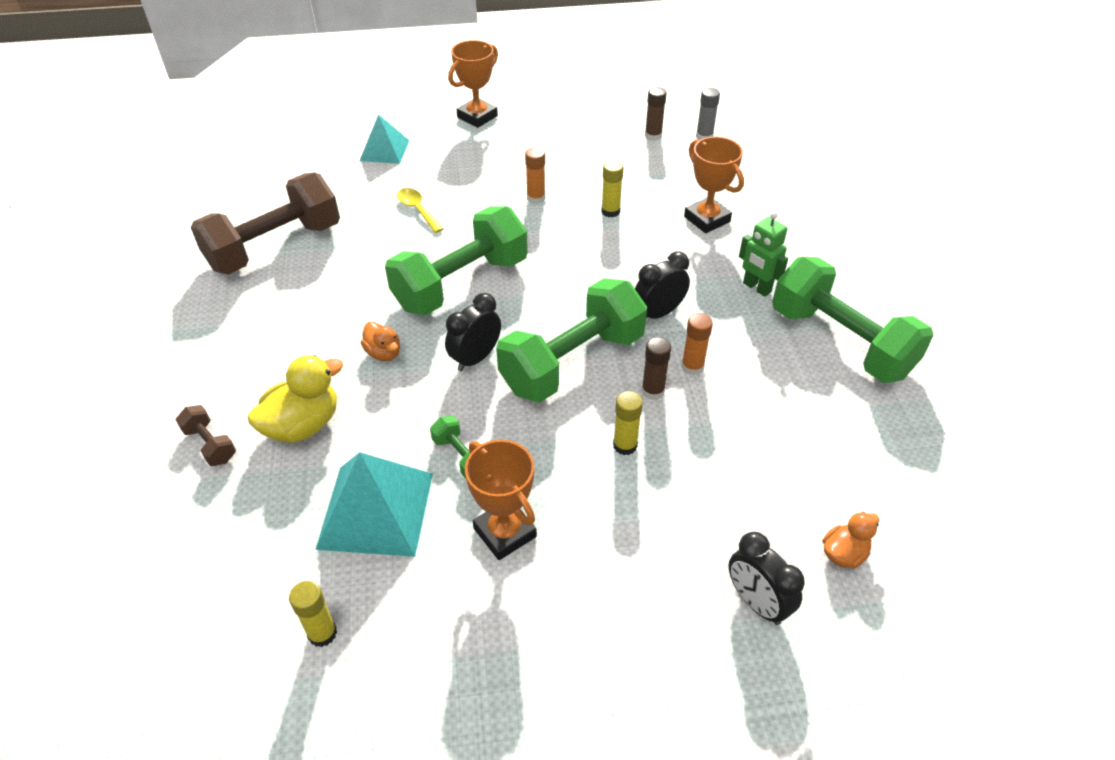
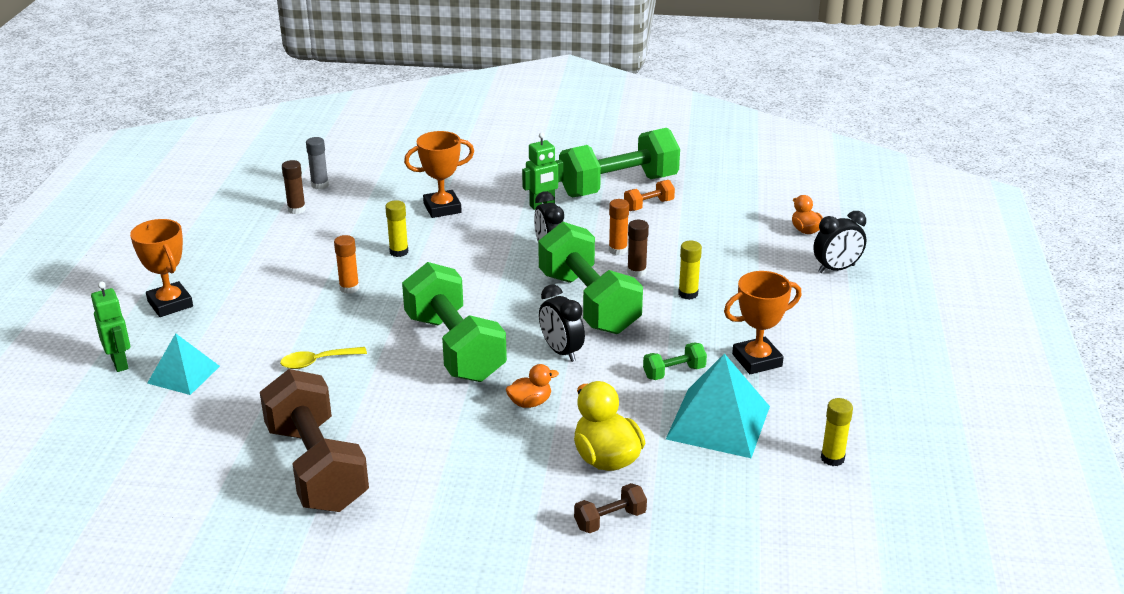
camera: 75 degrees left, 15 degrees down
(392, 119) = (120, 363): none -> green robot
(811, 377) = (648, 205): none -> orange dumbbell

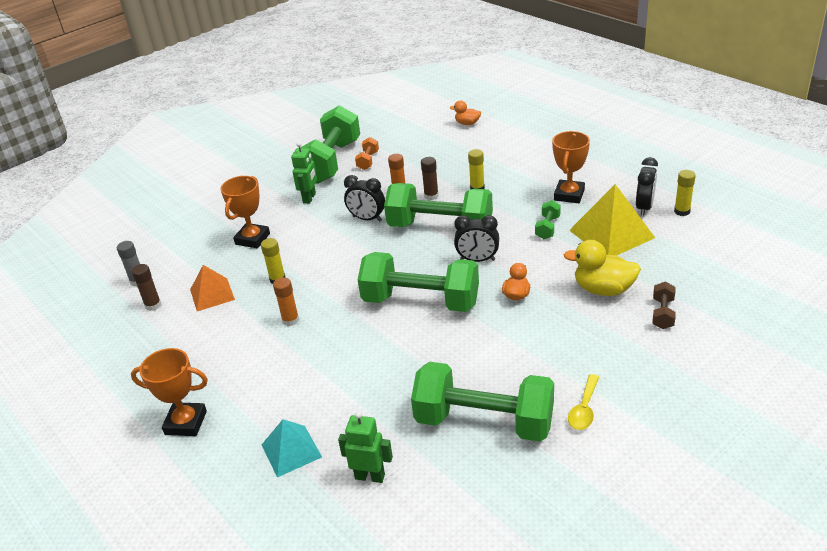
camera: 45 degrees left, 5 degrees up
(120, 363) = (230, 484): green robot -> green robot (370, 476)
(316, 467) = (484, 422): brown dumbbell -> green dumbbell
(317, 362) = (360, 372): yellow spoon -> yellow spoon (584, 409)
(341, 230) = (212, 294): none -> orange pyramid
(718, 422) = (611, 234): turquoise pyramid -> yellow pyramid
(836, 269) = (516, 131): black clock -> black clock (644, 207)

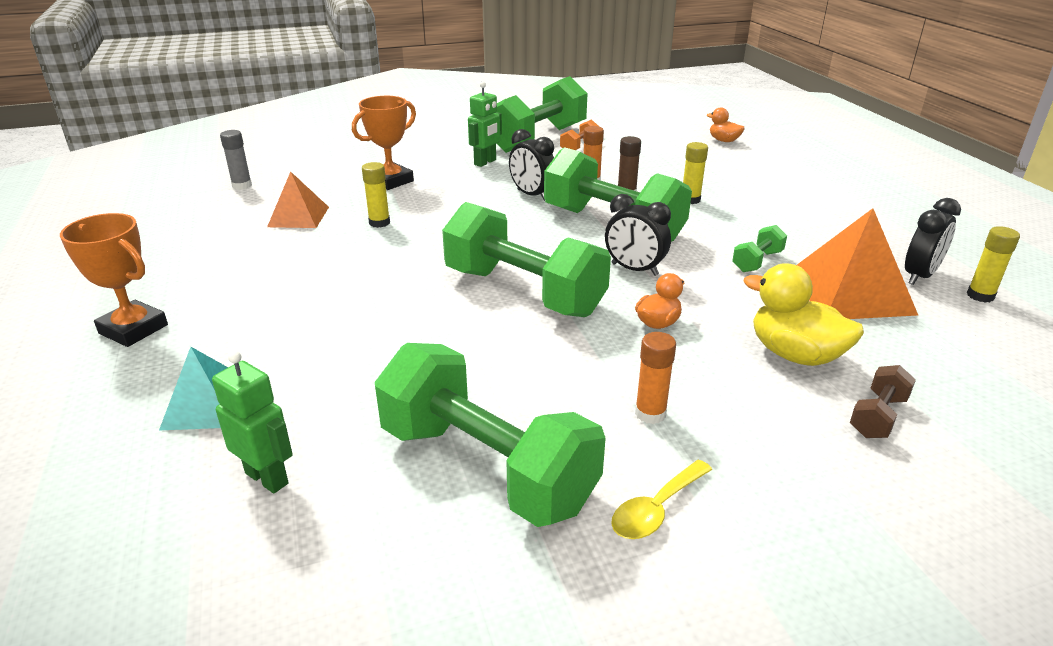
camera: 20 degrees right, 5 degrees down
(153, 305) = (232, 209): brown glue stick -> none
(290, 320) = (353, 264): orange glue stick -> orange glue stick (650, 413)
(569, 195) = (812, 235): orange trophy -> none
(611, 234) = (849, 292): yellow pyramid -> orange pyramid

